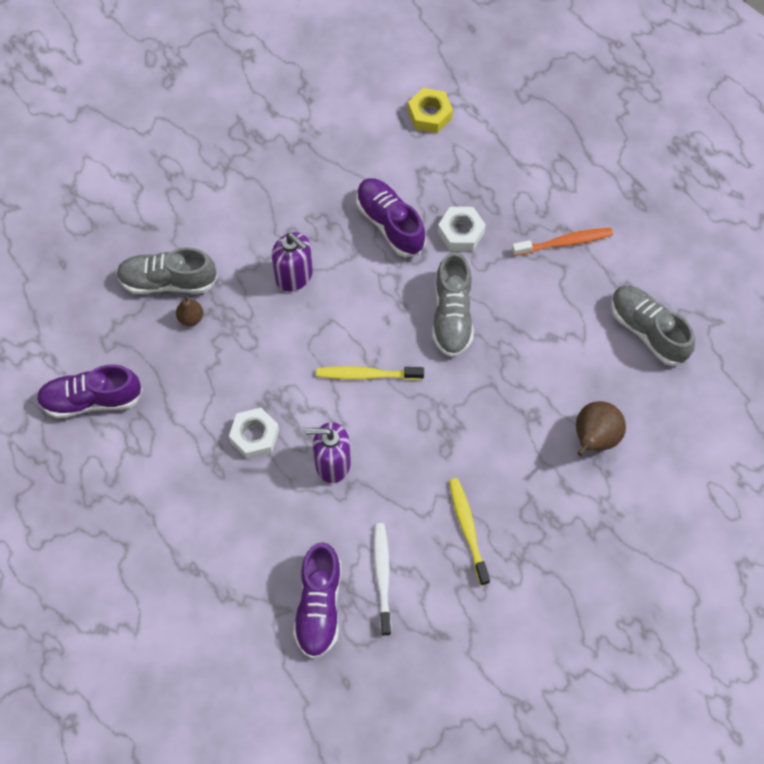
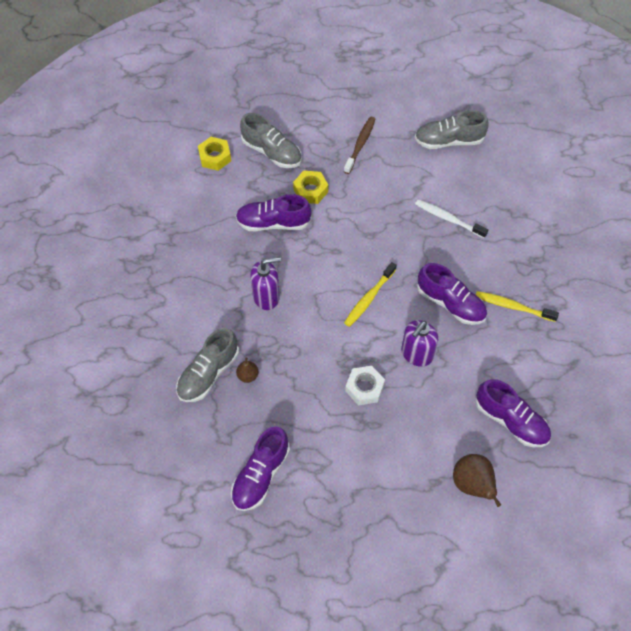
camera: 55 degrees left, 5 degrees down
(382, 576) = (514, 372): white toothbrush -> white toothbrush (448, 219)
(422, 461) = (450, 303): none -> purple shoe
(452, 315) = (363, 229): grey shoe -> grey shoe (272, 152)
(461, 232) = (310, 190): white nut -> yellow nut
(564, 242) = (360, 144): orange toothbrush -> brown toothbrush
(594, 438) = (498, 208): brown pear -> brown pear (472, 484)

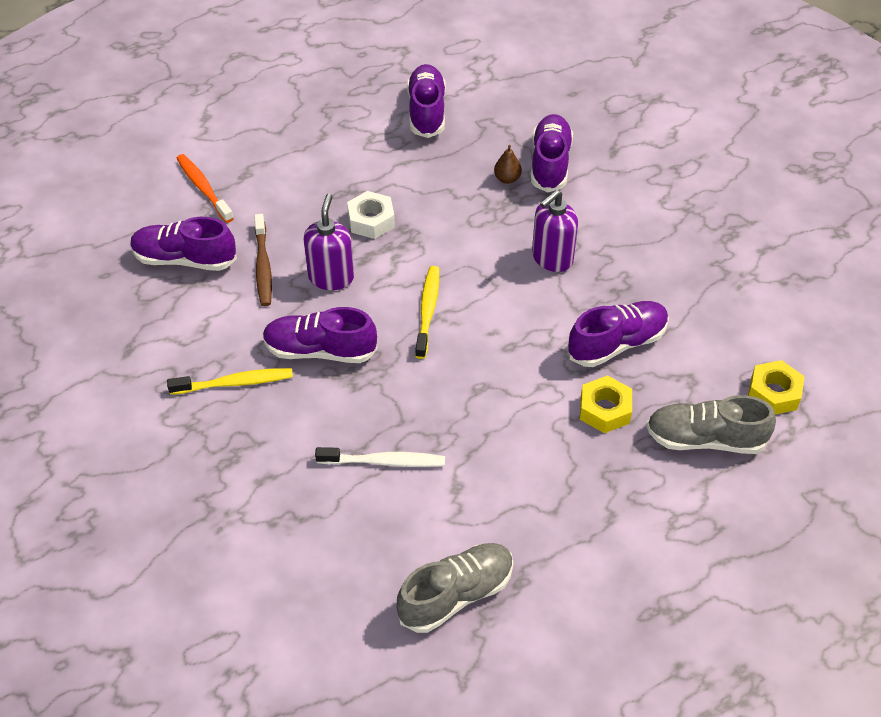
camera: 150 degrees right, 10 degrees down
(208, 373) = (550, 164): grey shoe -> purple shoe
(360, 144) = (589, 516): brown toothbrush -> brown toothbrush (263, 266)
(472, 484) = (203, 188): brown pear -> orange toothbrush

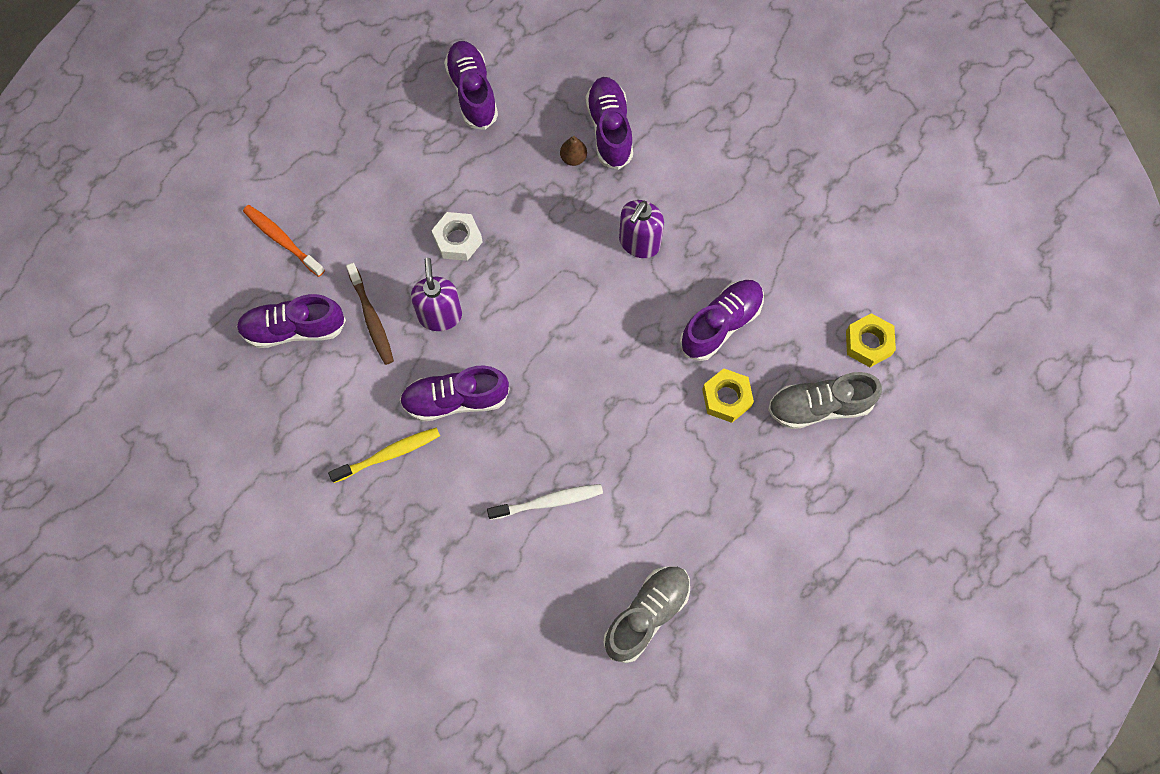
camera: 15 degrees left, 20 degrees up
(427, 311) = (541, 331): yellow toothbrush -> none

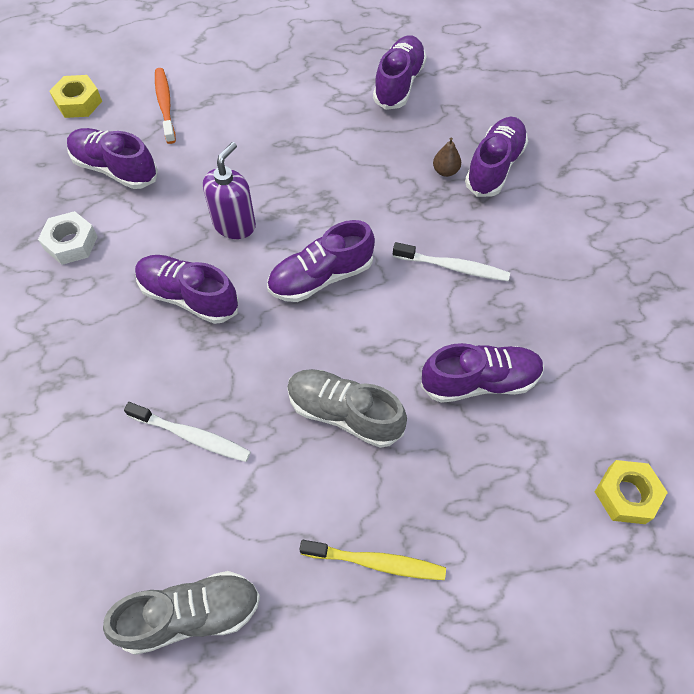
camera: 35 degrees right, 10 degrees down
(371, 318) = (179, 195): brown toothbrush -> none
(388, 454) = (97, 305): yellow toothbrush -> yellow toothbrush (376, 562)
(458, 240) = (298, 178): white nut -> white nut (71, 243)
(545, 316) = (321, 277): none -> purple shoe
(639, 243) = (453, 267): purple soap dispenser -> white toothbrush
(726, 398) = (435, 453): yellow nut -> yellow nut (78, 102)
(819, 406) = (528, 524): grey shoe -> grey shoe (344, 413)

